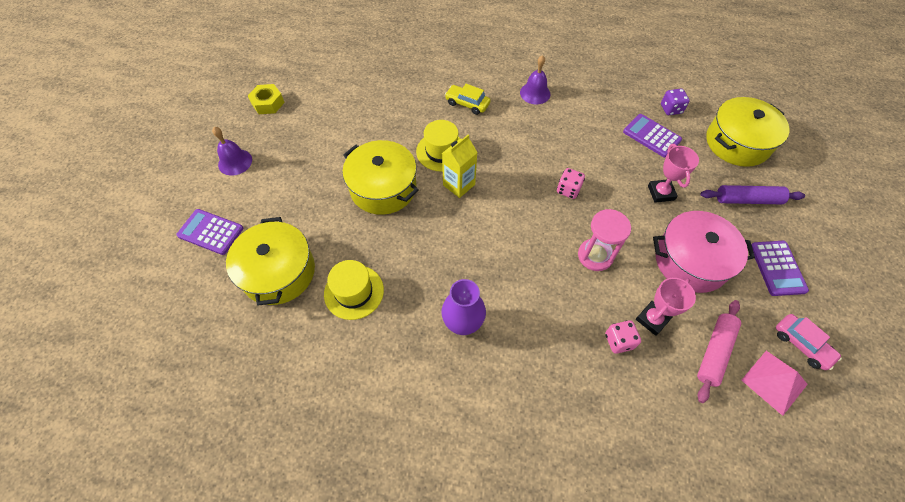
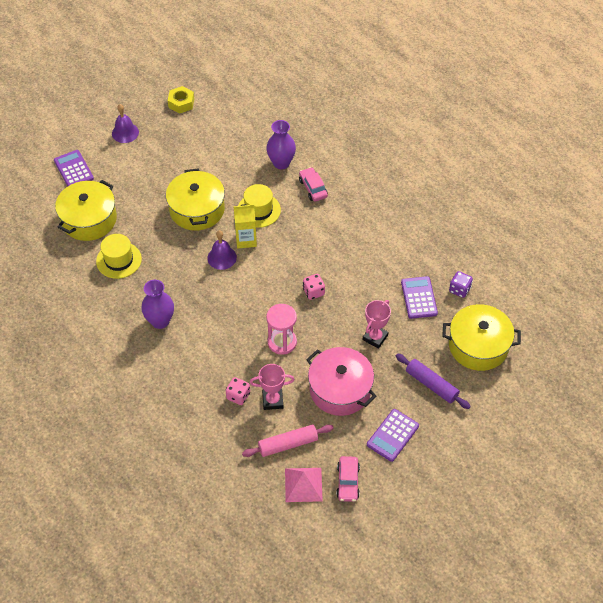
camera: 40 degrees right, 5 degrees down
(417, 100) = (281, 163): none -> purple vase
(467, 104) = (313, 188): yellow car -> pink car
(535, 93) = (371, 212): purple bell -> purple bell (222, 257)

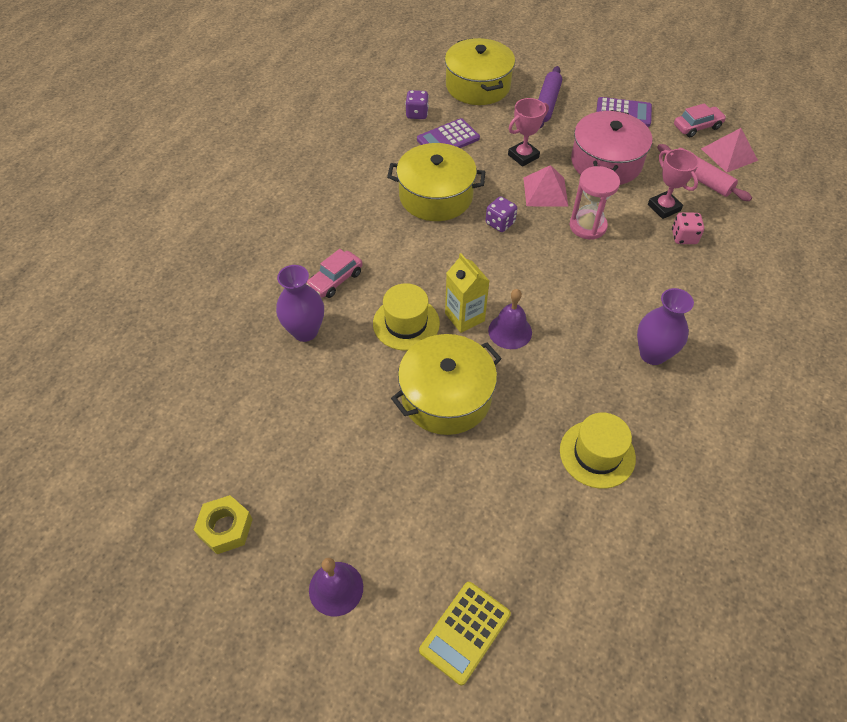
camera: 115 degrees left, 0 degrees up
(73, 169) = (465, 632): purple calculator -> yellow calculator
(89, 219) = (553, 540): yellow pot -> yellow pot (436, 196)
(313, 292) = (500, 223): pink dice -> purple dice
(329, 333) = (545, 191): none -> pink pyramid
(375, 337) = (523, 156): pink trophy -> pink trophy turned 45 degrees counterclockwise

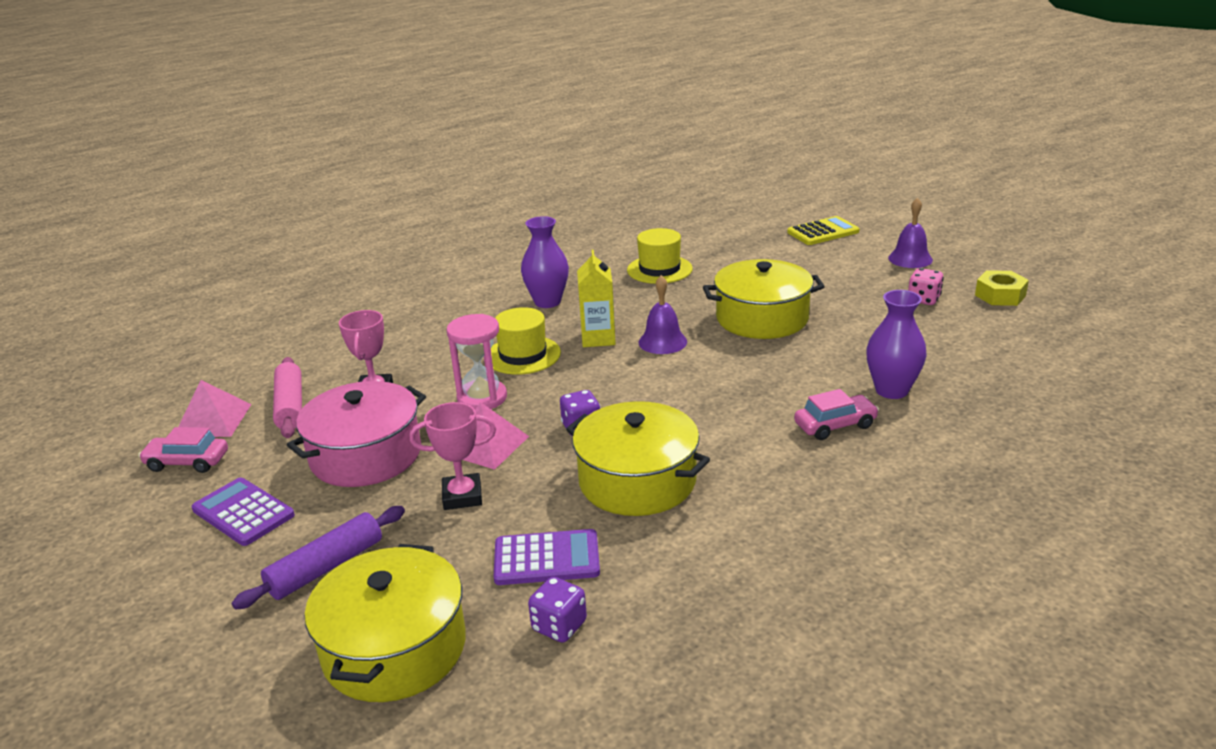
camera: 150 degrees left, 25 degrees down
(406, 323) = (769, 370): yellow hat -> yellow hat (523, 355)
(464, 317) = (700, 361): yellow carton -> yellow carton (598, 338)
(684, 237) = (396, 363): pink dice -> pink dice (923, 299)

